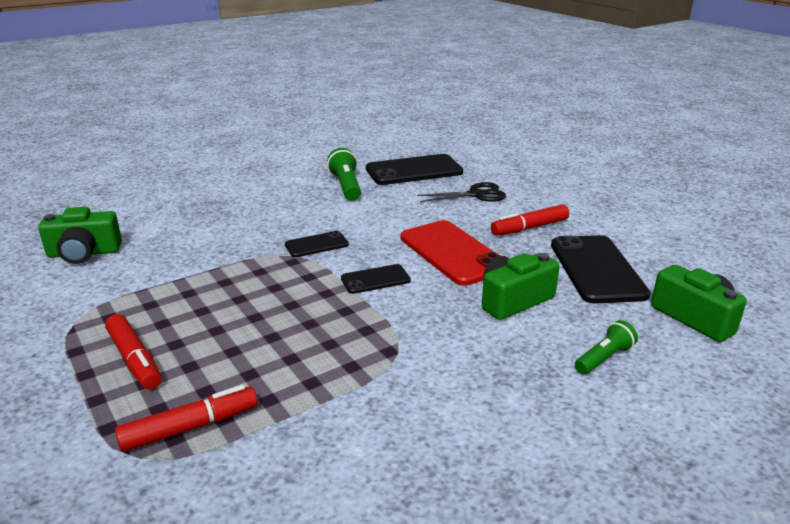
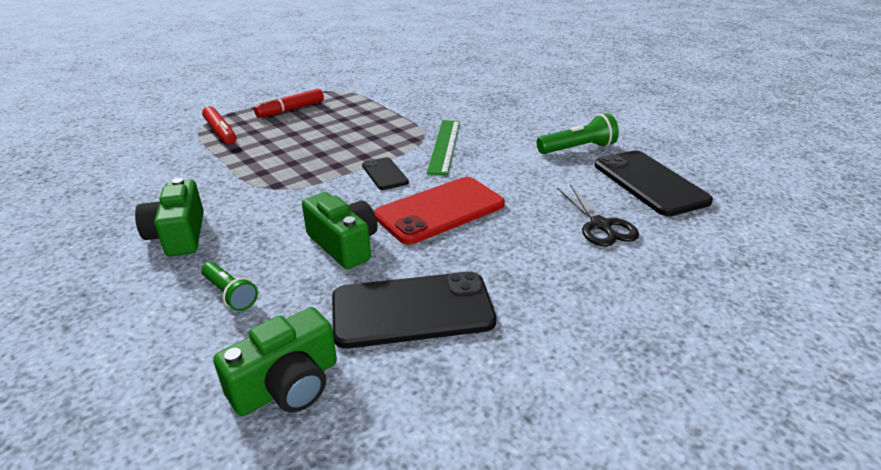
camera: 85 degrees right, 5 degrees up
(84, 253) = (418, 78): green camera -> green camera (179, 235)
(316, 245) = (444, 145): black phone -> green ruler
(529, 228) = (516, 263): red marker -> none

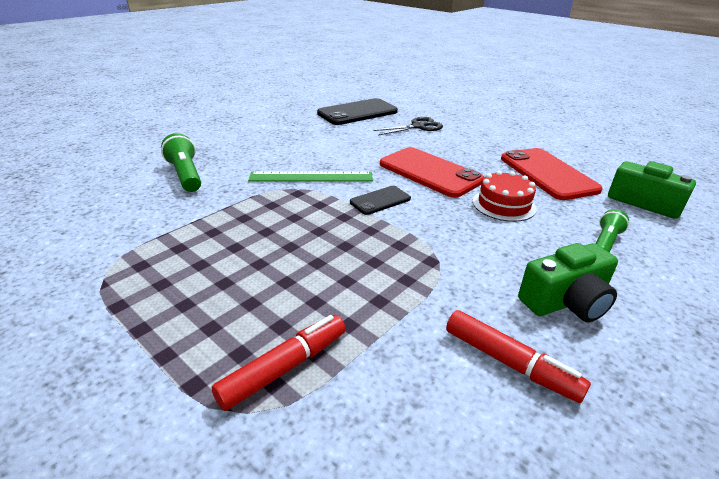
camera: 100 degrees left, 0 degrees up
(291, 110) = (188, 305): red marker -> red marker (509, 363)
(344, 244) = (503, 205): green camera -> red cake
(412, 310) = (547, 174): black phone -> red phone
(577, 148) = (308, 128): green flashlight -> green flashlight (185, 175)

